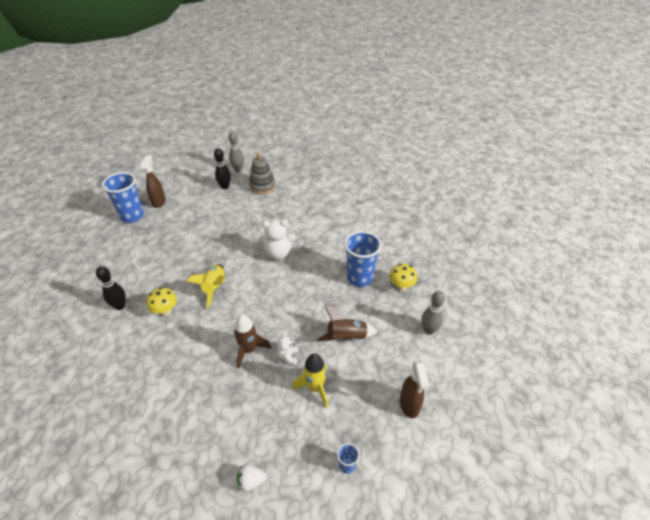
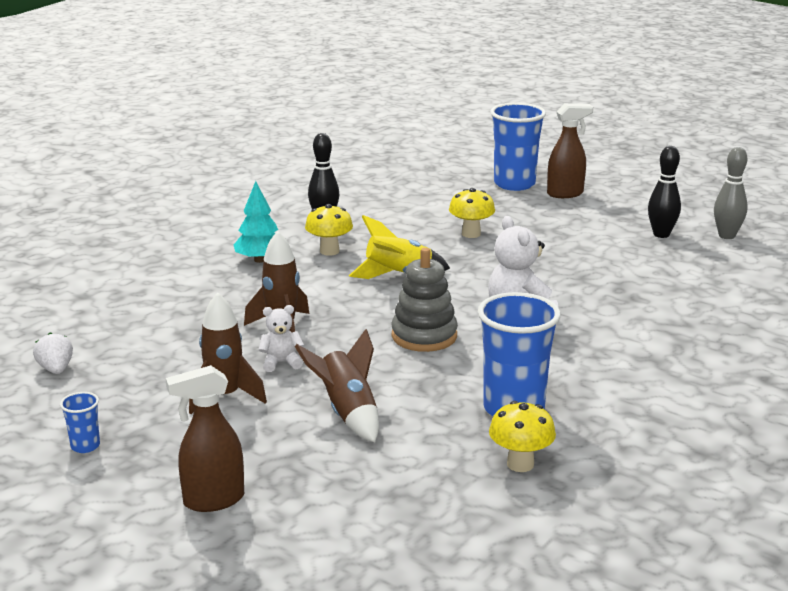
camera: 75 degrees right, 20 degrees down
(156, 348) = (260, 260): none -> turquoise tree
(182, 248) = (471, 234): none -> yellow mushroom
(262, 186) = (701, 266): grey stacking toy -> grey stacking toy (424, 336)
(315, 388) = (225, 397): yellow rocket -> brown rocket
(429, 330) = (411, 512): grey bowling pin -> none

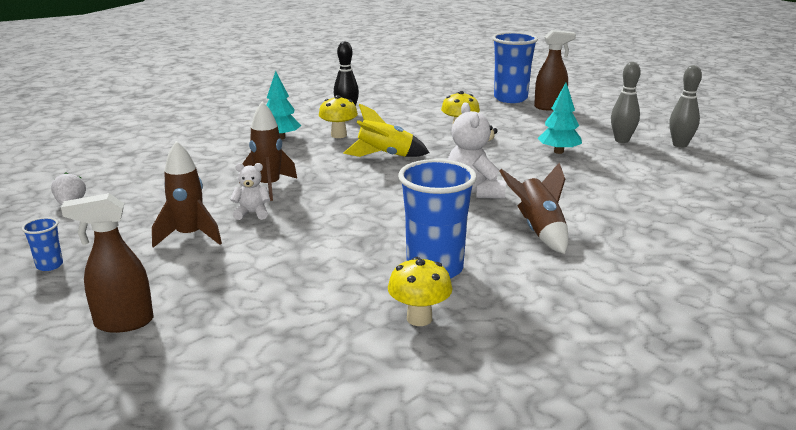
camera: 10 degrees right, 0 degrees up
(347, 413) = (285, 258): brown rocket -> brown rocket (539, 231)
(424, 336) = (383, 202): grey stacking toy -> none
(595, 255) = (558, 151): none -> turquoise tree
(661, 234) = (621, 140): black bowling pin -> grey bowling pin

